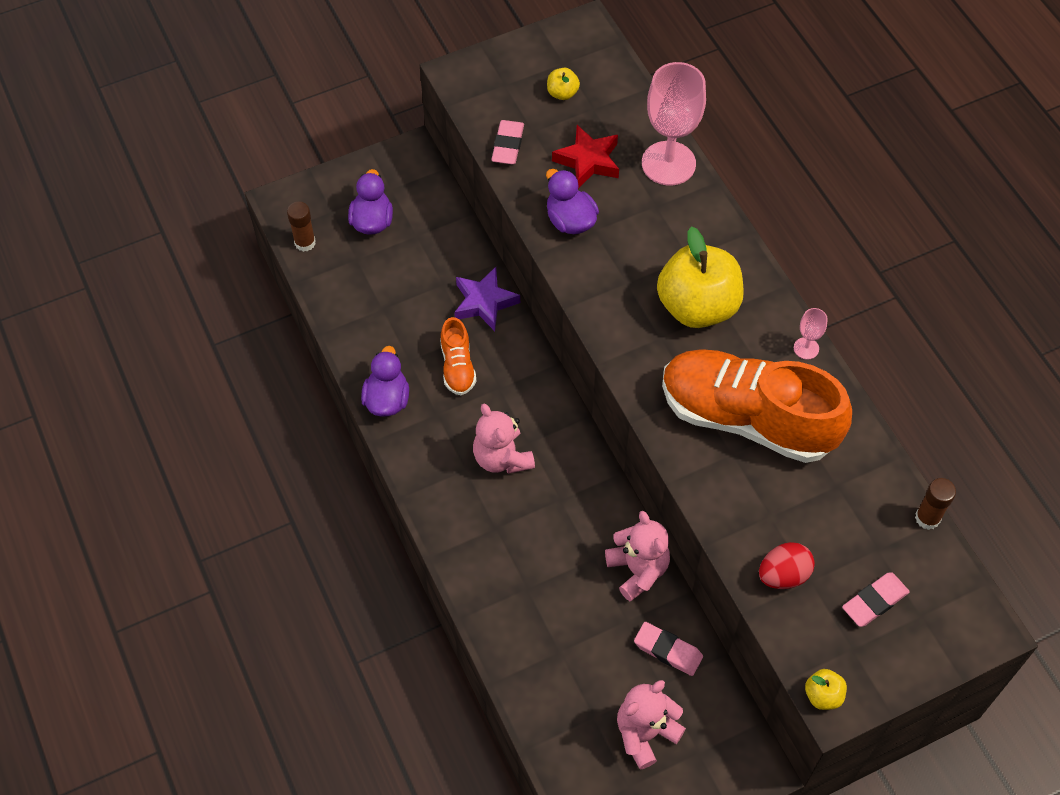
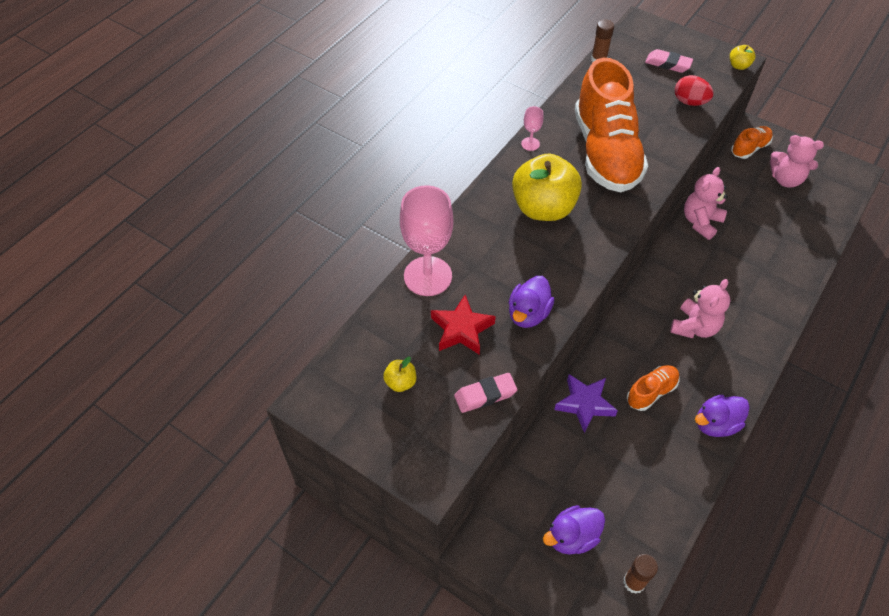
camera: 120 degrees left, 5 degrees down
(668, 650) = (733, 189): pink eraser -> none
(726, 730) = (749, 148): none -> orange shoe

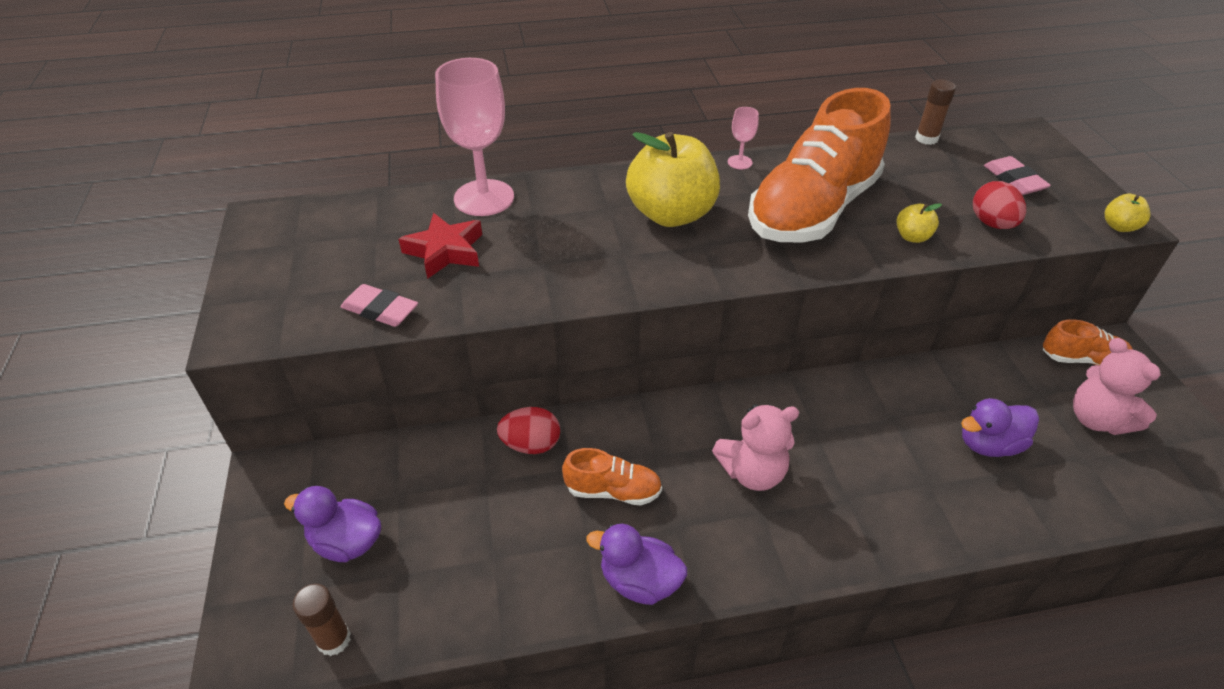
camera: 45 degrees right, 10 degrees down
(400, 382) = (337, 252): yellow apple -> yellow apple (912, 237)
(528, 314) = (520, 280): purple duck -> purple duck (988, 444)
(585, 404) = (531, 445): purple star -> red egg
(700, 222) = (906, 385): pink teddy bear -> none

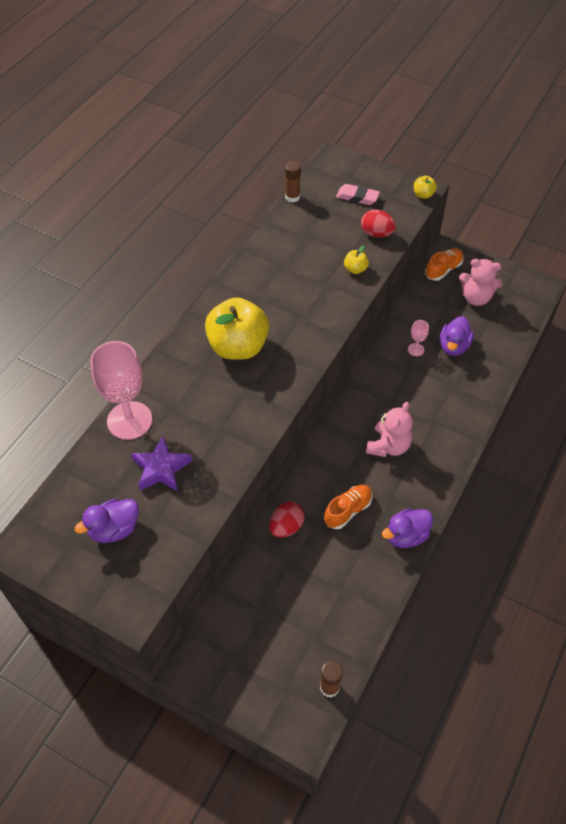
camera: 50 degrees left, 10 degrees up
(346, 542) = (273, 651): purple duck -> purple duck (114, 529)
(380, 310) = (182, 528): pink eraser -> none
(445, 251) = (161, 469): red star -> purple star
(739, 162) = (226, 285): pink goblet -> pink goblet (415, 349)
(812, 210) = (297, 288): orange shoe -> none

